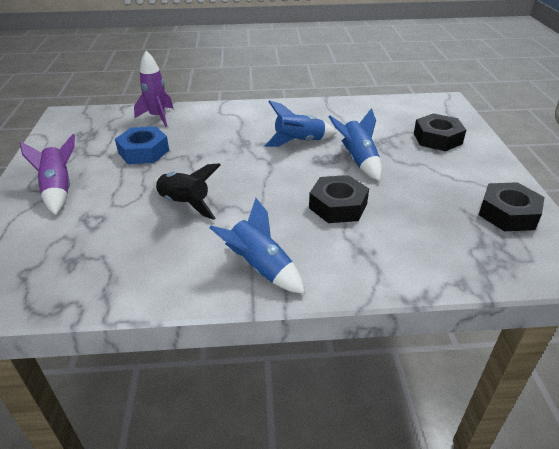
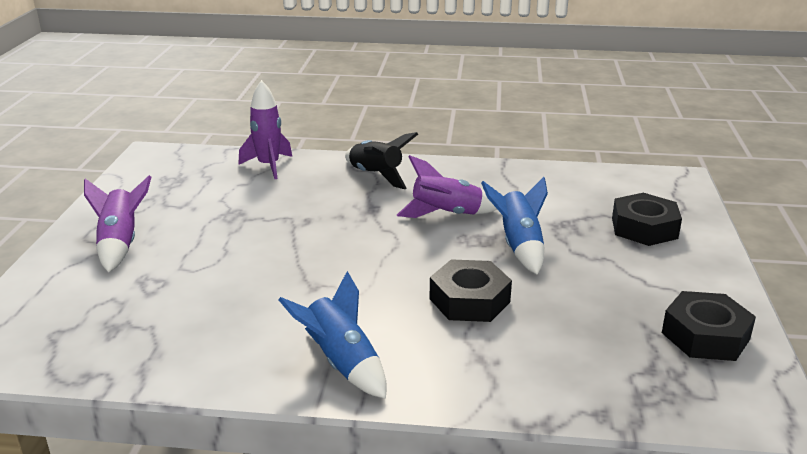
camera: 10 degrees right, 10 degrees down
(143, 152) = (237, 208): blue nut -> none
(184, 204) = (270, 277): black rocket -> black rocket (376, 175)
(299, 142) = (446, 214): blue rocket -> purple rocket

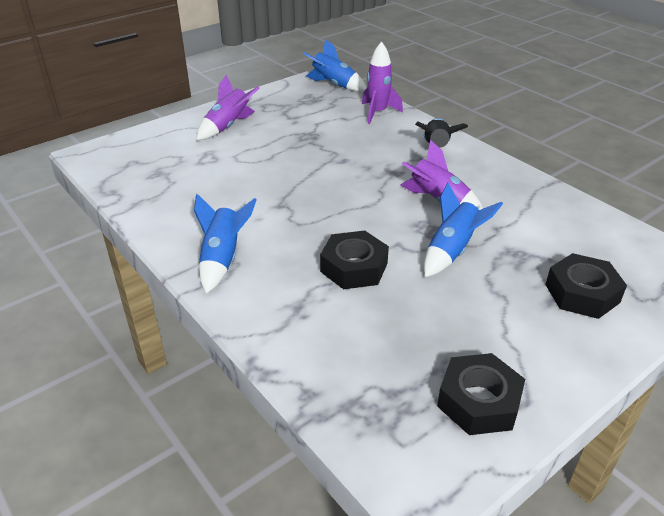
camera: 45 degrees right, 10 degrees up
(177, 158) = (334, 85): none -> blue rocket

